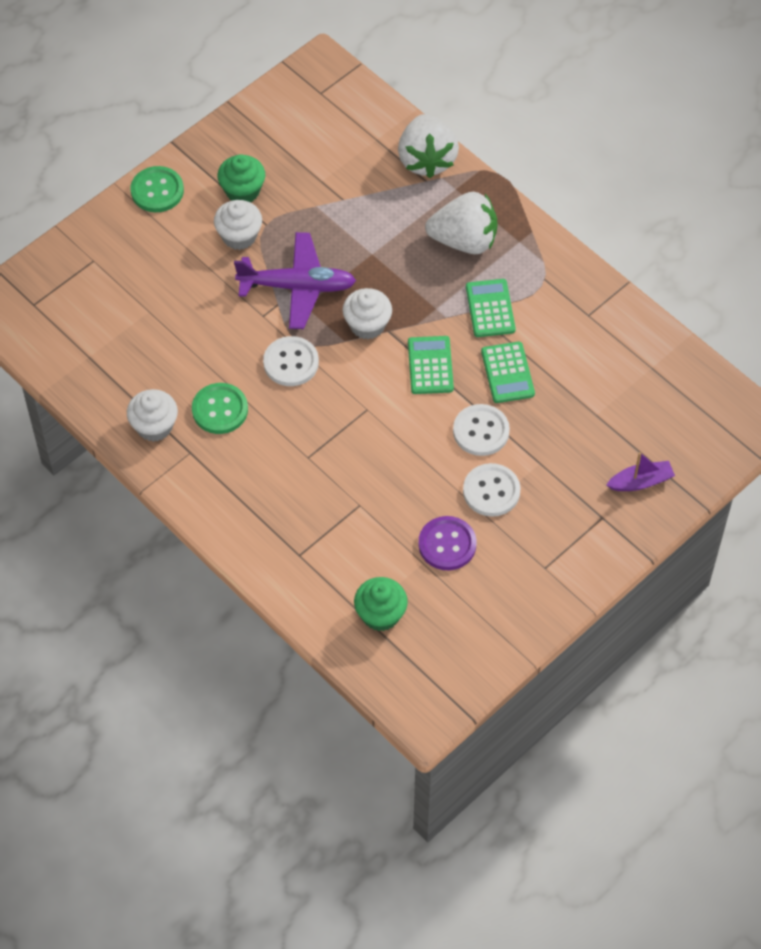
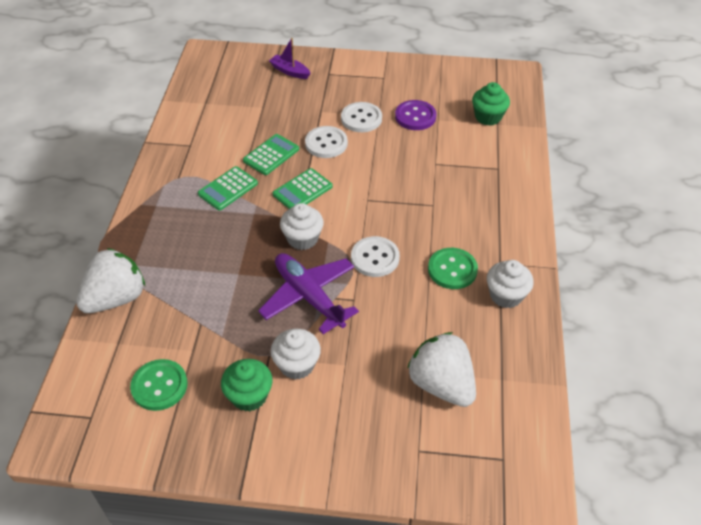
camera: 130 degrees left, 10 degrees down
(157, 191) = (304, 460): green button -> green button (159, 386)
(464, 240) = (179, 233): white strawberry -> white strawberry (441, 384)

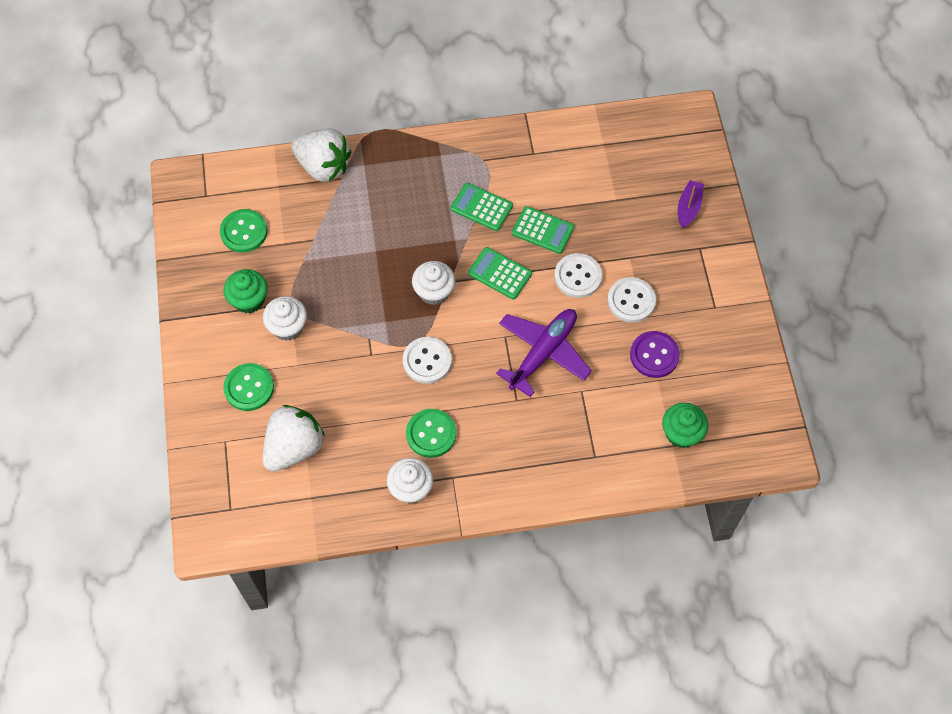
camera: 75 degrees right, 15 degrees up
(309, 296) = (364, 316): purple plane -> purple plane (543, 353)
(359, 415) = (249, 388): none -> green button

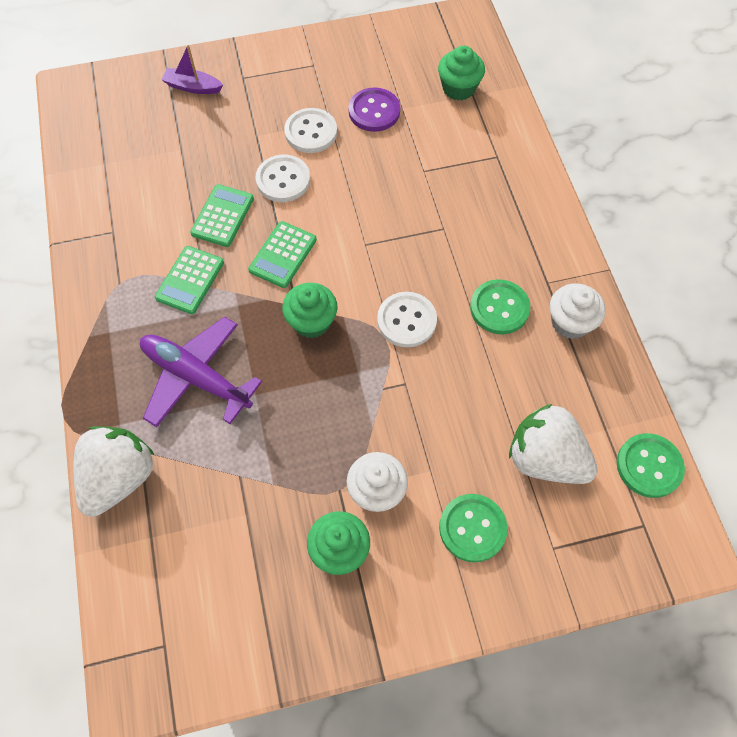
camera: 95 degrees left, 0 degrees up
(244, 232) = (228, 575): green button -> green button (649, 466)
(434, 291) = (311, 321): white cupcake -> green cupcake
(543, 353) = (382, 207): purple plane -> purple plane (196, 377)

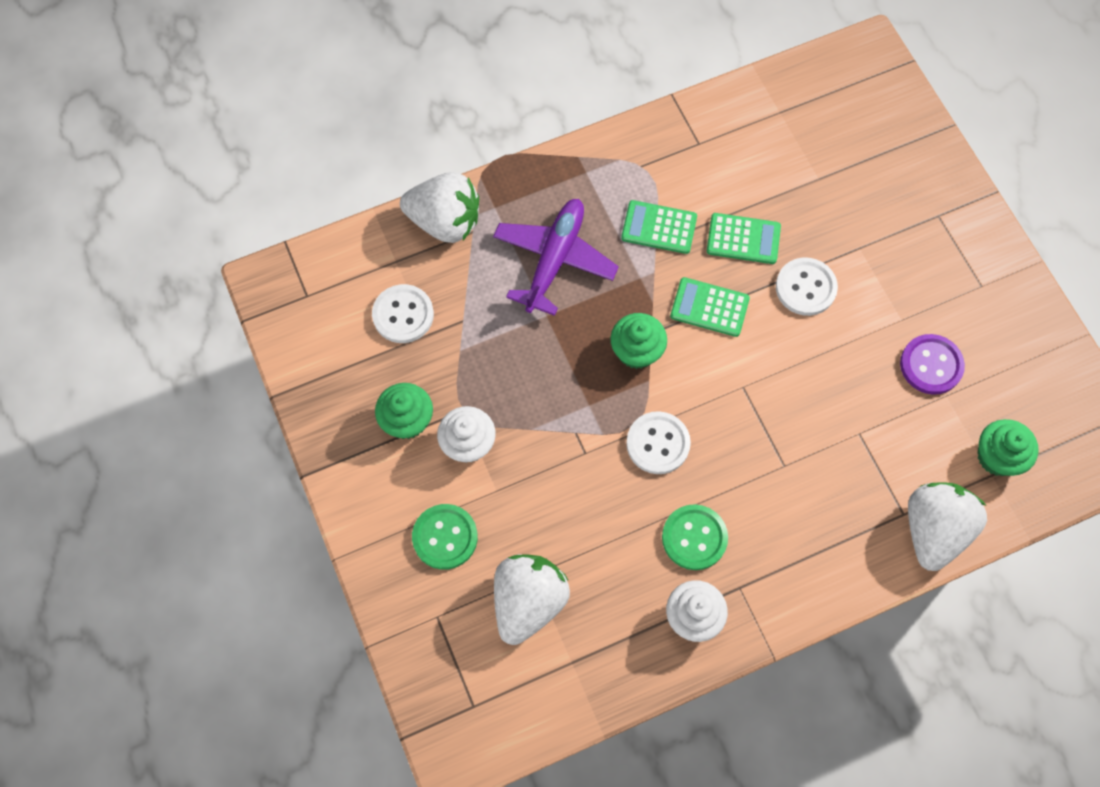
camera: 80 degrees right, 5 degrees up
(193, 87) = (908, 168): purple boat -> none
(311, 132) = (880, 303): white button -> white button (403, 315)
(513, 140) = (933, 530): none -> white strawberry
(649, 466) = (538, 710): green button -> none

